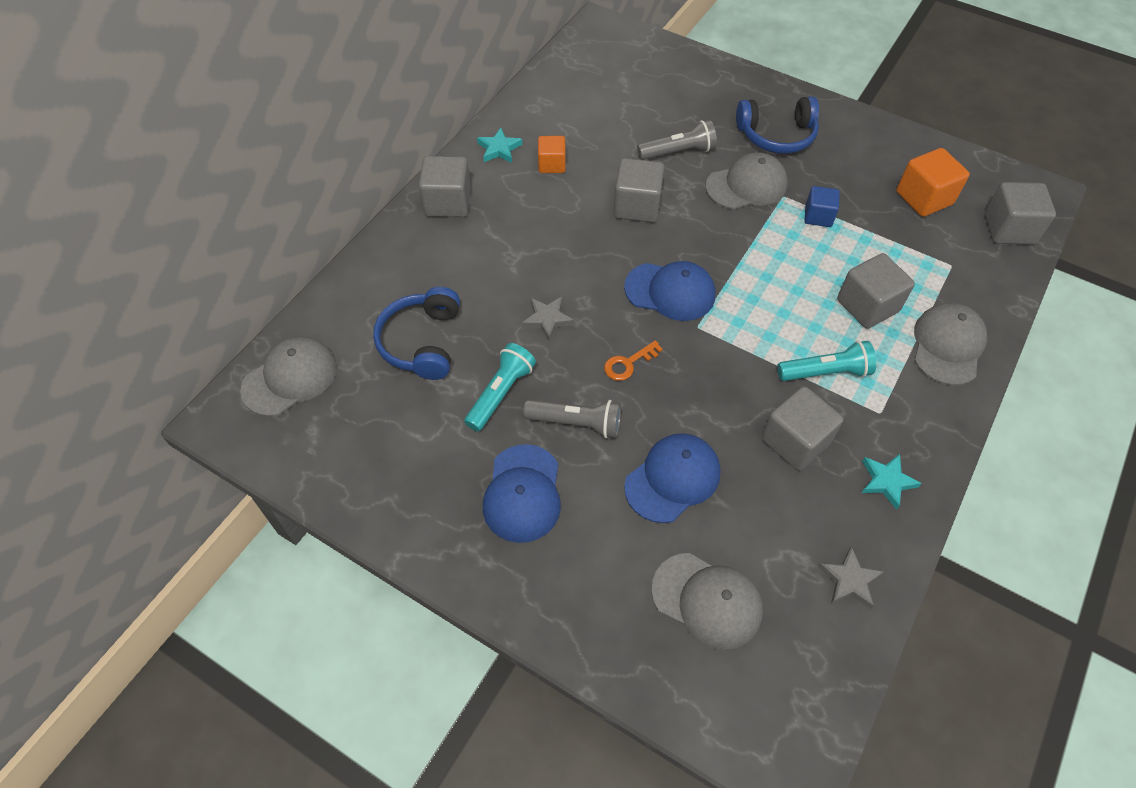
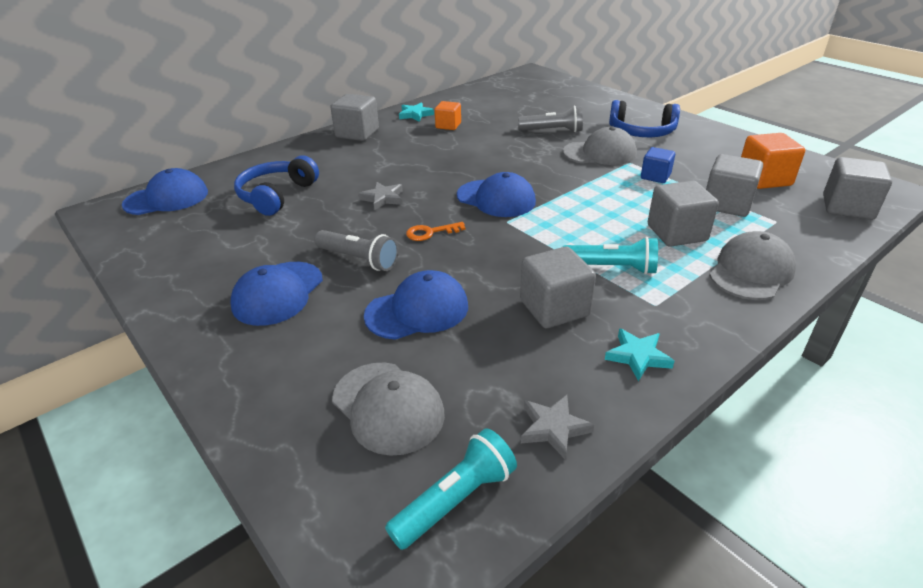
camera: 20 degrees right, 20 degrees down
(290, 378) = (166, 198): grey cap -> blue cap
(500, 393) = (311, 232): turquoise flashlight -> turquoise flashlight (456, 500)
(637, 206) = (500, 152): grey cube -> grey cube (727, 204)

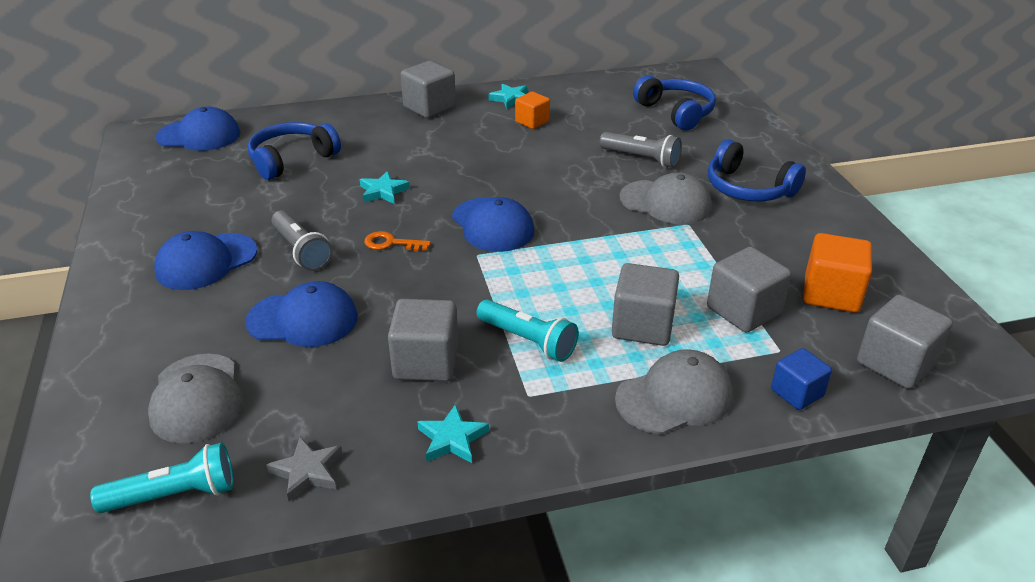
camera: 25 degrees right, 0 degrees up
(383, 198) = (383, 191): grey star -> turquoise star
(542, 98) = (676, 112): none -> blue headphones
(655, 176) = (698, 251): blue cube -> blue cube (797, 393)

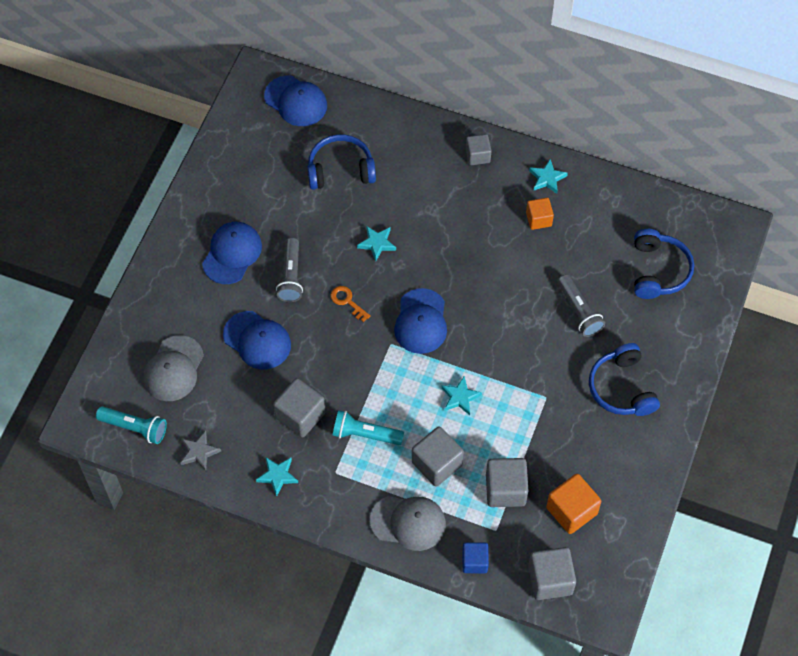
camera: 35 degrees right, 25 degrees up
(206, 261) = (232, 254): blue cap -> blue cap turned 120 degrees clockwise
(429, 107) = (478, 155): grey cube -> grey cube, size x0.63
(528, 341) = (365, 434): turquoise flashlight -> turquoise flashlight turned 120 degrees clockwise
(602, 261) = (460, 397): none -> turquoise star
(665, 202) = (551, 367): grey cap -> none

